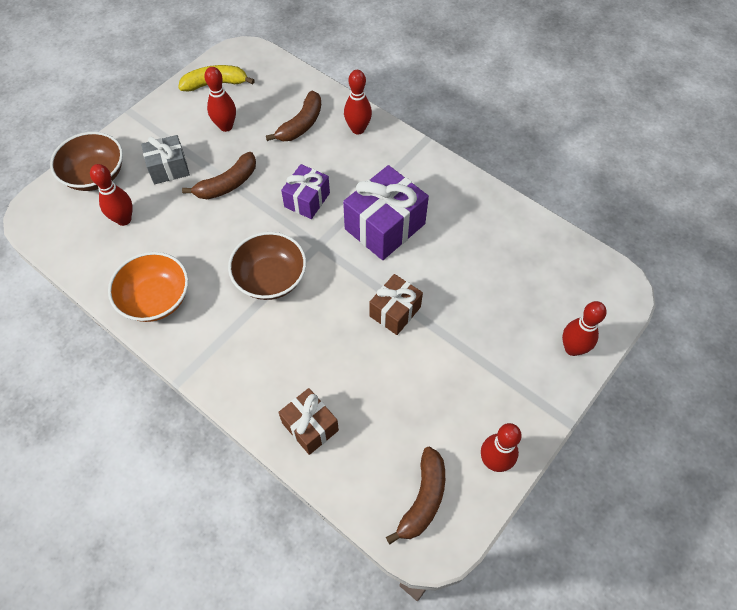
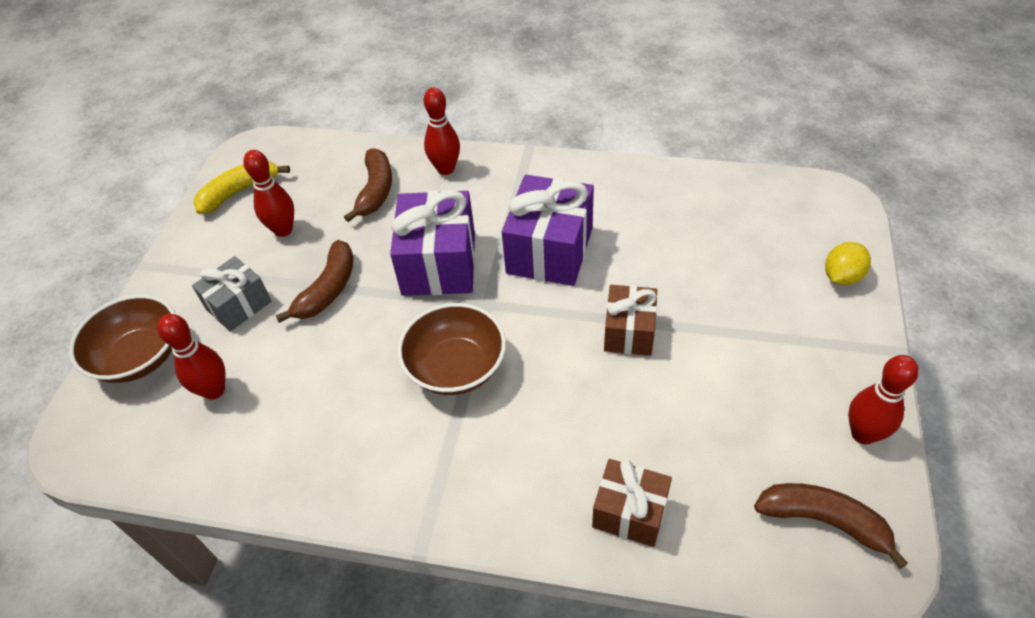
camera: 25 degrees left, 10 degrees down
(156, 299) = (321, 464): orange bowl -> none
(307, 200) = (439, 264): purple gift -> purple gift, size x1.64
(423, 499) = (823, 521): brown banana -> brown banana turned 60 degrees counterclockwise
(572, 348) = (841, 277): red bowling pin -> yellow lemon

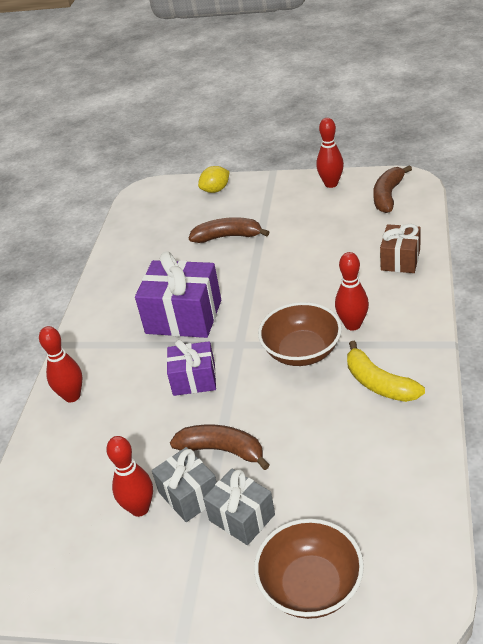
camera: 90 degrees left, 10 degrees down
(214, 390) = (343, 505): red bowling pin -> red bowling pin (352, 325)
(239, 192) = (72, 570): yellow banana -> yellow banana (379, 383)
(282, 265) = (189, 495): none -> grey gift
(375, 191) = (93, 443): brown banana -> brown banana (228, 237)
(439, 264) = (194, 379): purple gift -> purple gift, size x0.61
(629, 332) = (263, 271): brown gift -> none
(841, 277) = (215, 190): yellow lemon -> yellow lemon turned 75 degrees counterclockwise

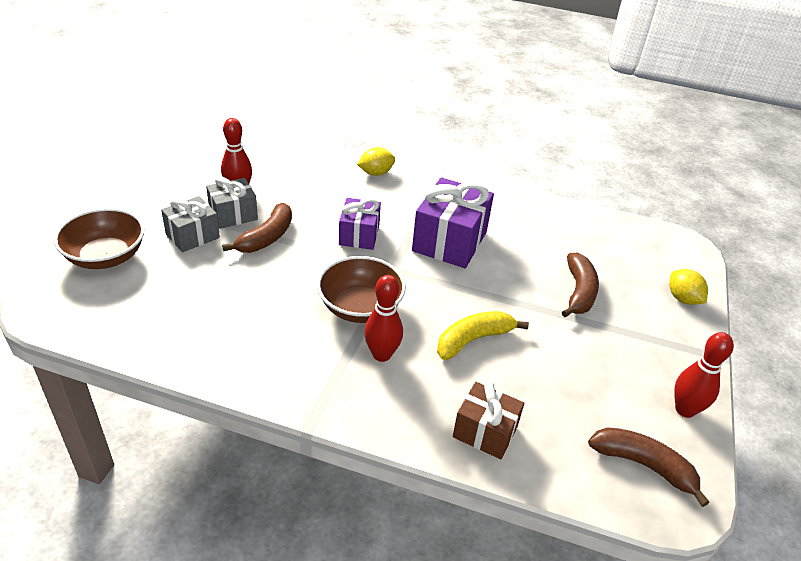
camera: 90 degrees right, 0 degrees up
(72, 396) = (376, 173): red bowling pin -> yellow lemon
(379, 383) = (284, 350): yellow banana -> yellow banana (473, 340)

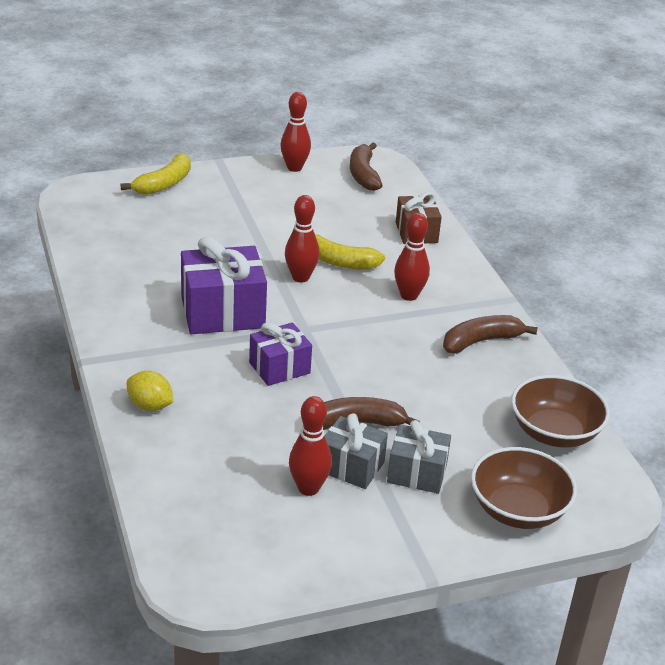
camera: 125 degrees left, 5 degrees down
(360, 307) = (374, 326): brown bowl -> brown bowl (554, 432)
(465, 303) = (300, 277): none -> red bowling pin
(578, 292) = (215, 229): brown banana -> brown banana (481, 341)
(682, 299) = (164, 184): yellow lemon -> yellow banana

